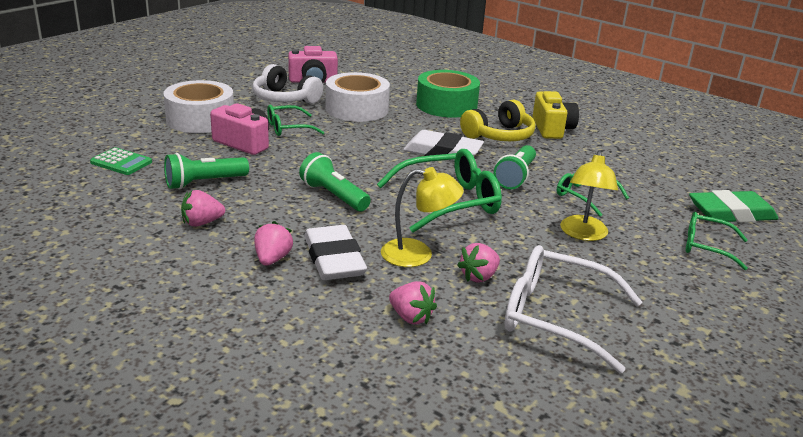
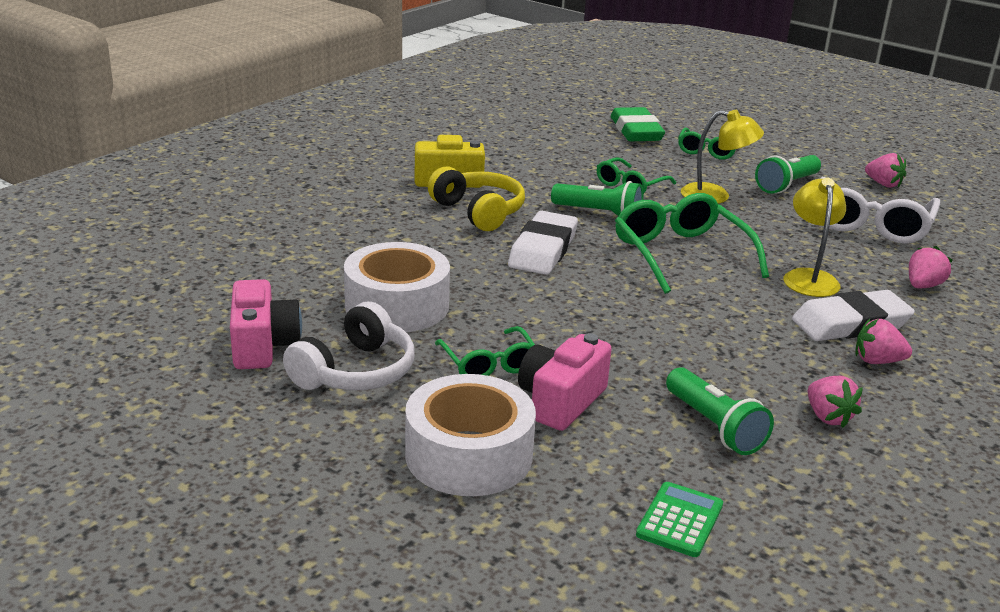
camera: 90 degrees left, 0 degrees up
(333, 196) = (703, 324): green flashlight -> green flashlight (786, 185)
(446, 105) = (373, 237): green tape -> none
(479, 277) = (829, 250): pink strawberry -> pink strawberry (883, 184)

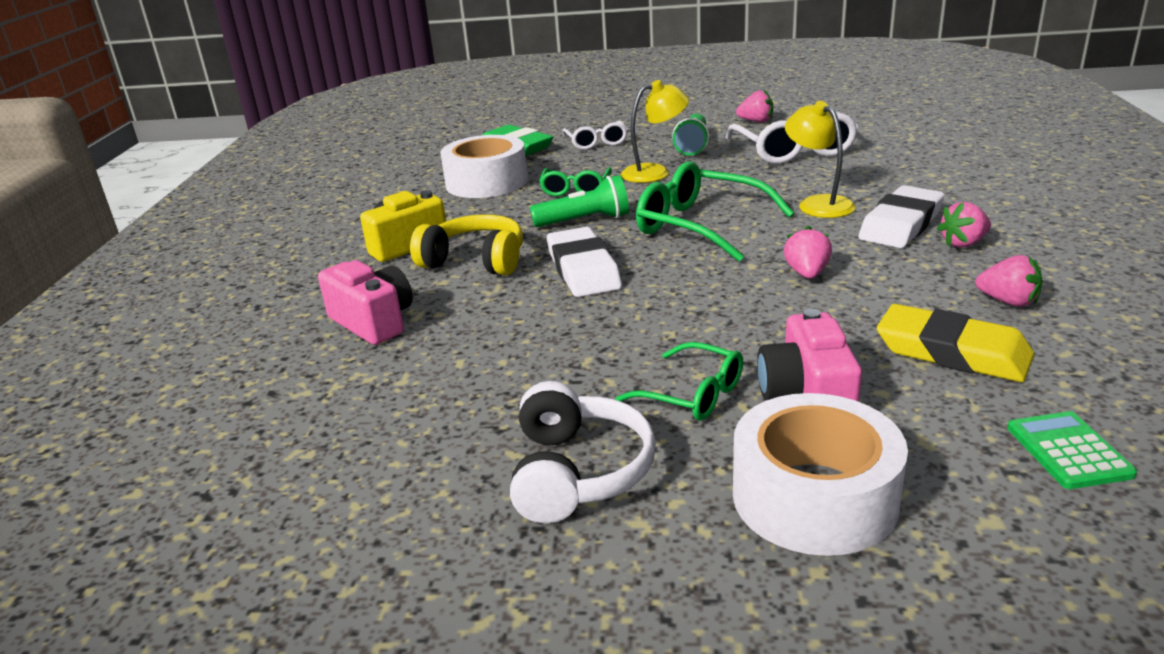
camera: 30 degrees left, 0 degrees up
(263, 345) = (435, 498): pink camera -> pink camera (373, 322)
(397, 305) = (522, 382): white tape -> white tape (486, 182)
(708, 151) = (596, 142): green glasses -> white glasses
(714, 426) = (952, 352): green flashlight -> yellow eraser
(923, 286) = (897, 178): pink strawberry -> pink strawberry (807, 273)

